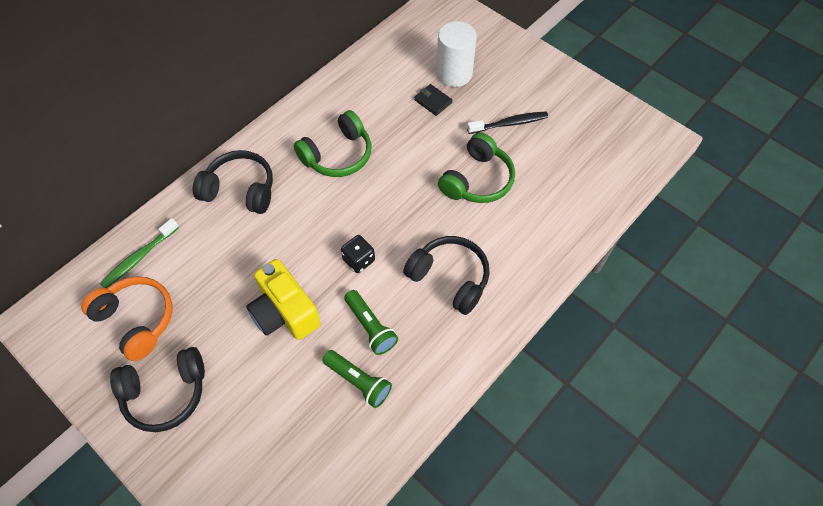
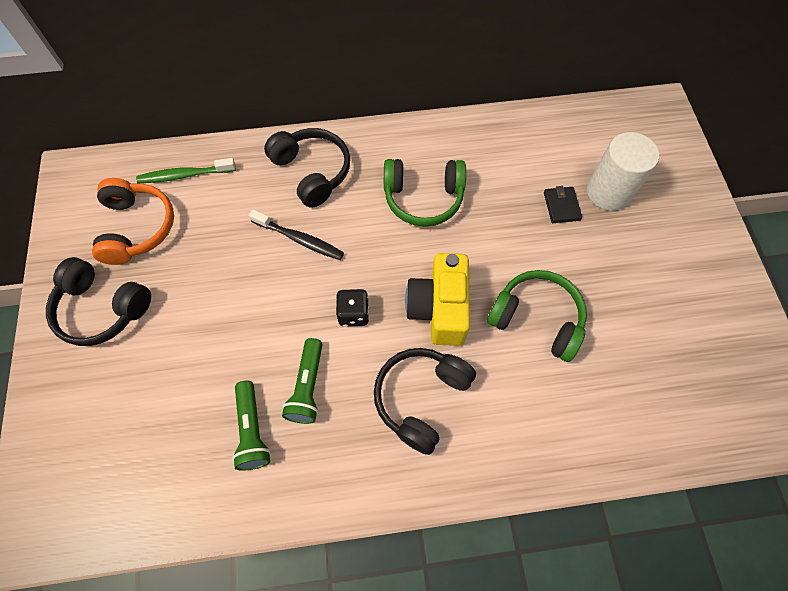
camera: 40 degrees right, 5 degrees up
(285, 313) = (249, 313): yellow camera -> yellow camera (439, 309)
(450, 278) = (421, 398): black headphones -> black headphones turned 135 degrees counterclockwise
(477, 180) = (536, 319): green headphones -> green headphones turned 135 degrees counterclockwise
(509, 124) = (623, 284): black toothbrush -> black toothbrush (299, 239)

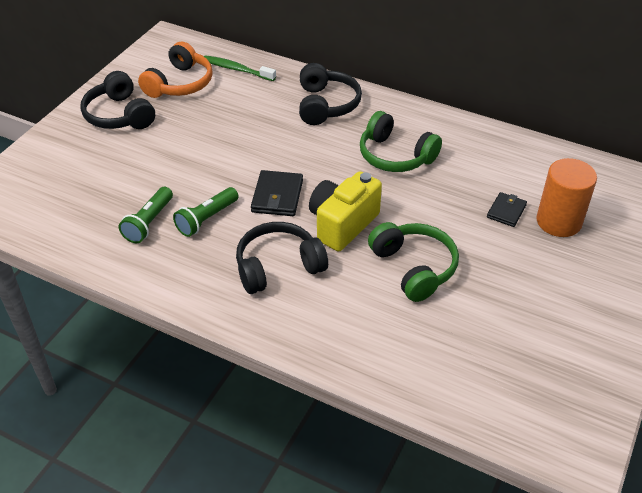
camera: 35 degrees right, 20 degrees down
(299, 239) = (280, 138): black toothbrush -> none
(353, 314) = (277, 196): black dice -> black wallet
(608, 192) = (558, 221): white cylinder -> orange cylinder

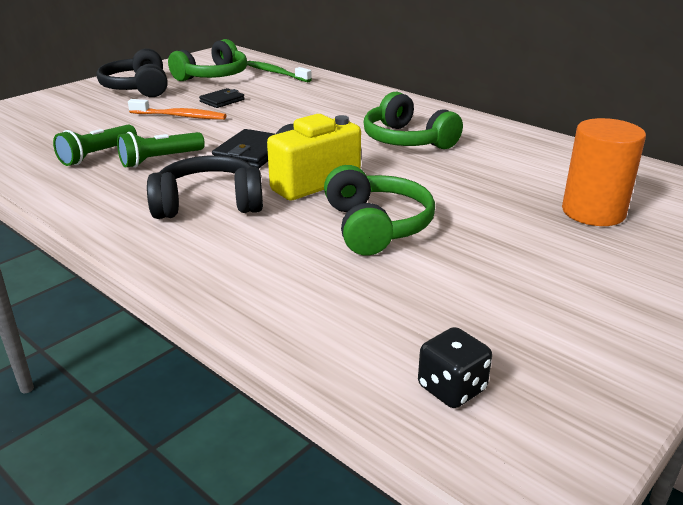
camera: 15 degrees right, 15 degrees down
(180, 84) = (213, 76): orange headphones -> green headphones
(187, 154) = (180, 116): none -> orange toothbrush
(326, 105) = (352, 101): black headphones -> none
(506, 211) = (524, 195): black wallet -> black wallet (222, 100)
(517, 405) = (451, 388): none -> black dice

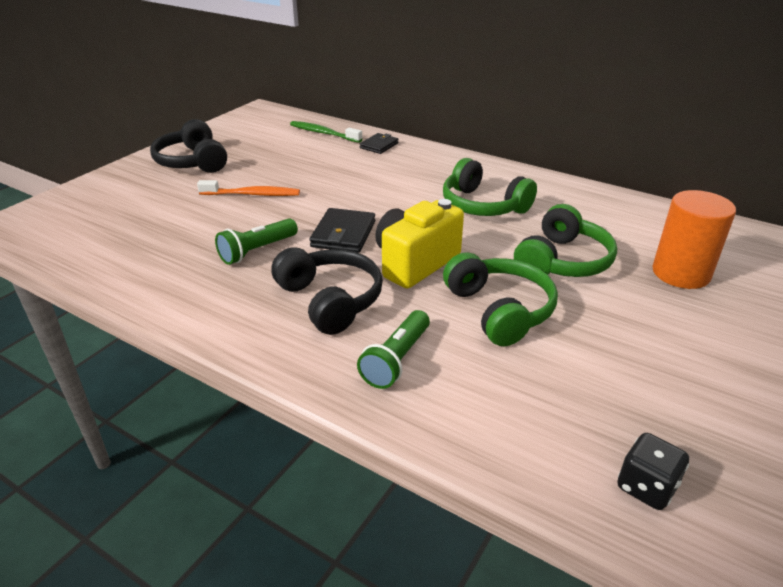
camera: 10 degrees left, 5 degrees up
(97, 155) = (190, 251): green flashlight -> green flashlight (396, 360)
(209, 204) = (330, 300): black headphones -> black headphones turned 75 degrees clockwise
(213, 76) = (262, 141): green headphones -> green headphones (562, 261)
(222, 100) = (285, 171): black wallet -> black wallet (379, 145)

